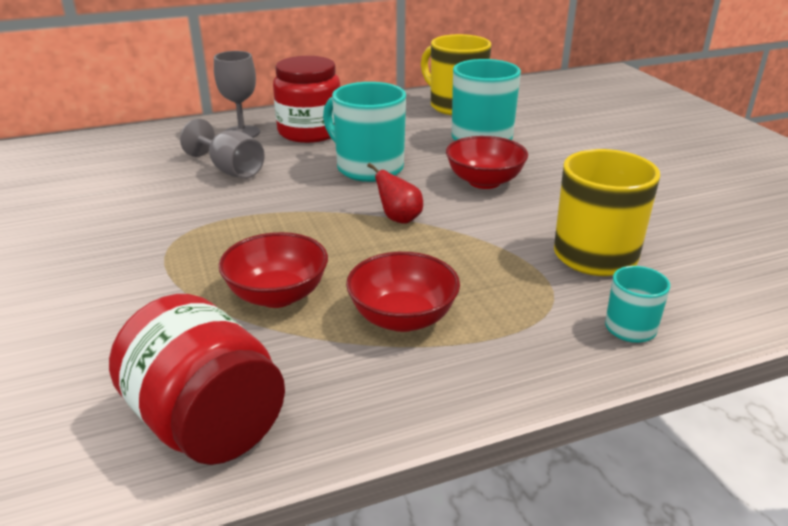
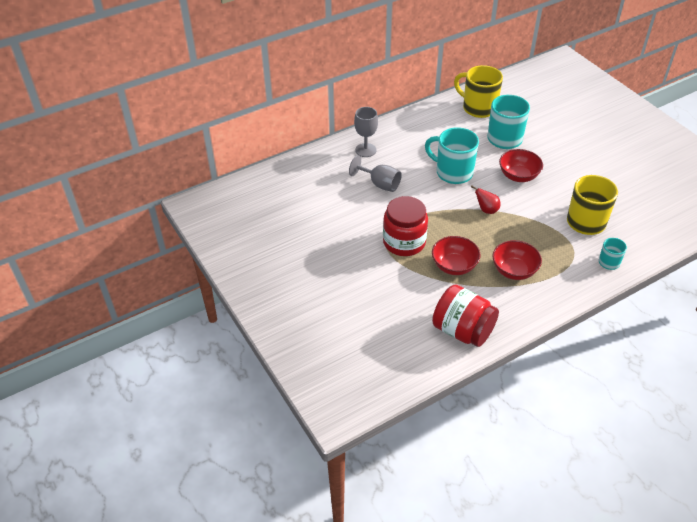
camera: 10 degrees left, 15 degrees up
(310, 132) = (404, 144): red jar -> red jar (404, 242)

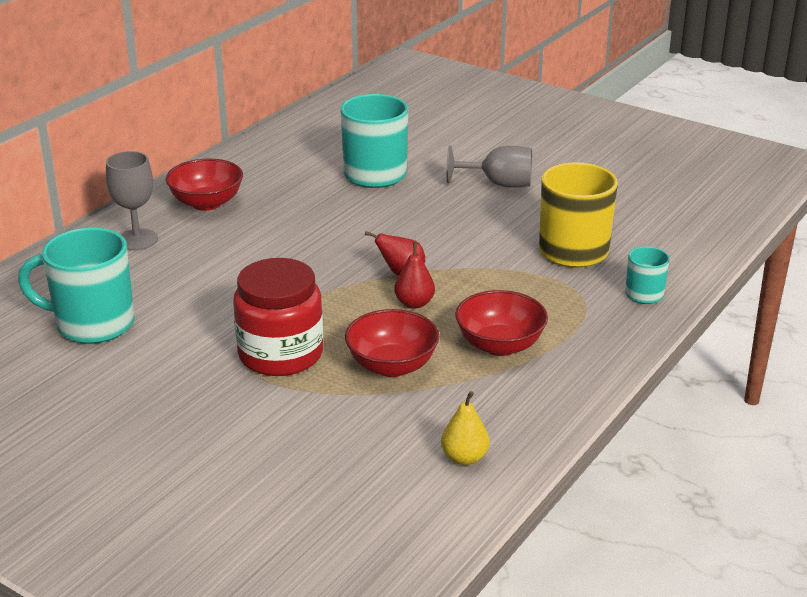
camera: 25 degrees left, 15 degrees down
(380, 184) = (189, 281): grey goblet -> grey goblet (499, 184)
(453, 172) = (313, 236): turquoise mug -> turquoise mug (92, 324)
(462, 330) = (464, 458): red jar -> yellow pear
(478, 108) = (307, 145): yellow mug -> none
(483, 231) = (414, 303): none -> red pear
(518, 176) = (427, 217): red bowl -> red bowl (207, 203)

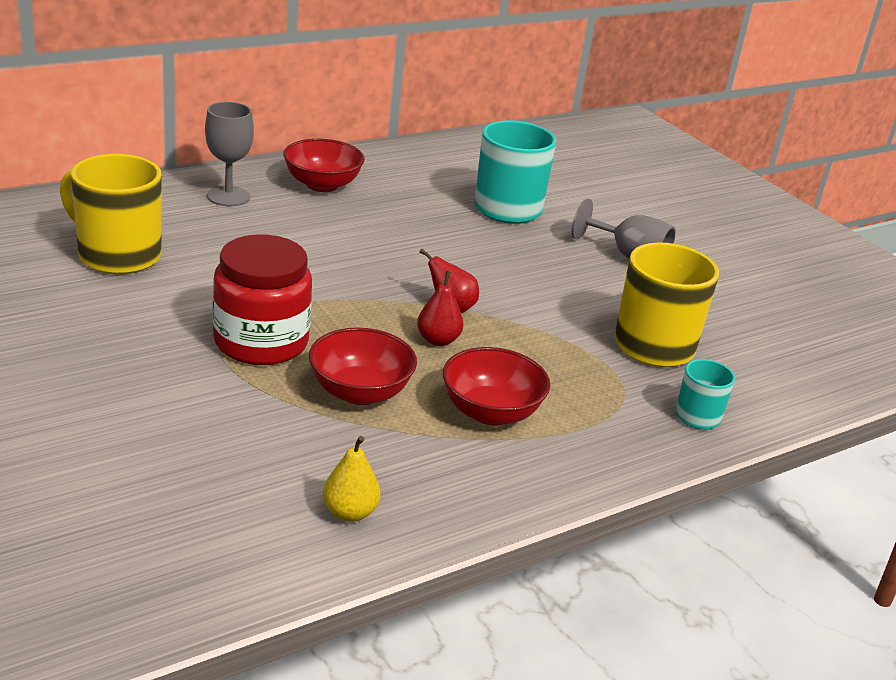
camera: 20 degrees right, 0 degrees up
(92, 324) = (117, 255): turquoise mug -> yellow mug

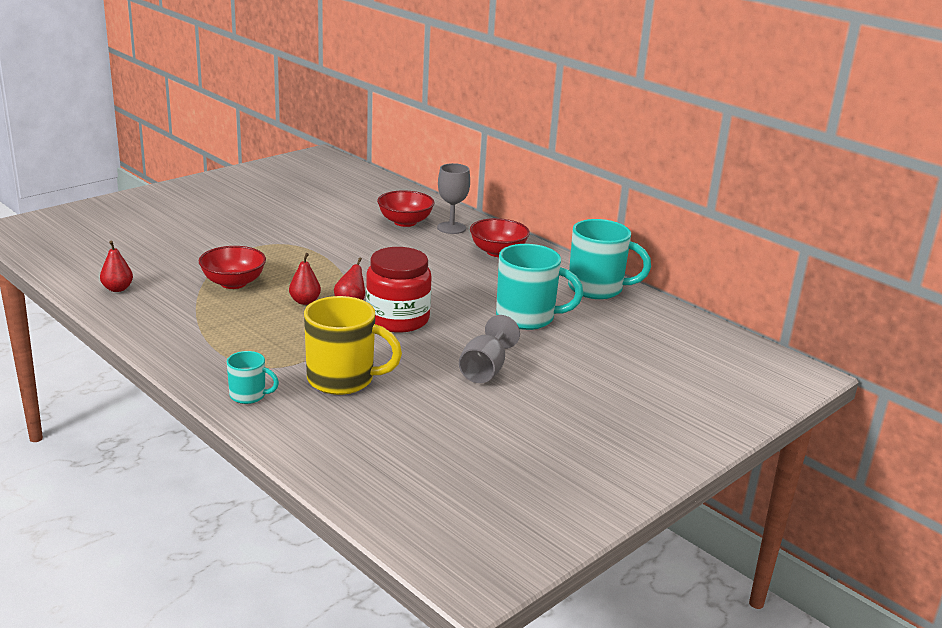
camera: 80 degrees right, 5 degrees down
(117, 255) = (350, 210): yellow mug -> none
(261, 342) = (275, 254): red jar -> red jar (397, 319)
(350, 512) = (117, 289): yellow pear -> red pear
(443, 156) = (597, 289): none -> turquoise mug
(490, 412) = (226, 321): red bowl -> red bowl (405, 222)

